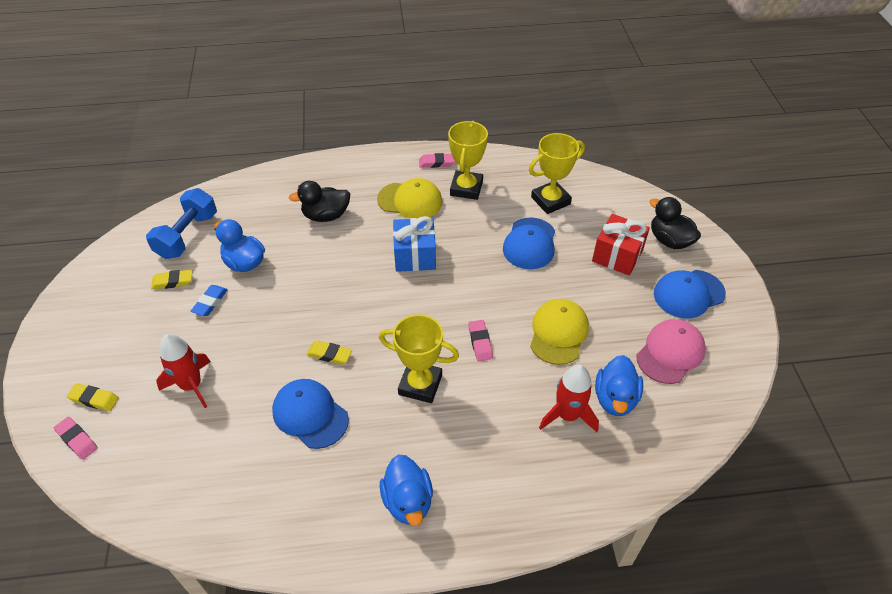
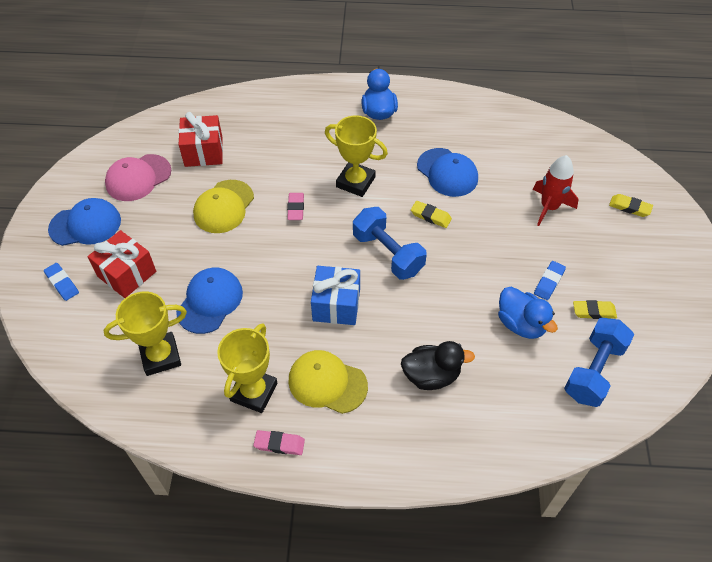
camera: 170 degrees left, 5 degrees up
(77, 440) = (631, 179): pink eraser -> none
(372, 308) = (388, 254): none -> blue dumbbell
(567, 415) = (246, 146): red rocket -> none
(615, 398) = (203, 152): blue duck -> red gift
(669, 240) = (62, 283): black duck -> blue eraser

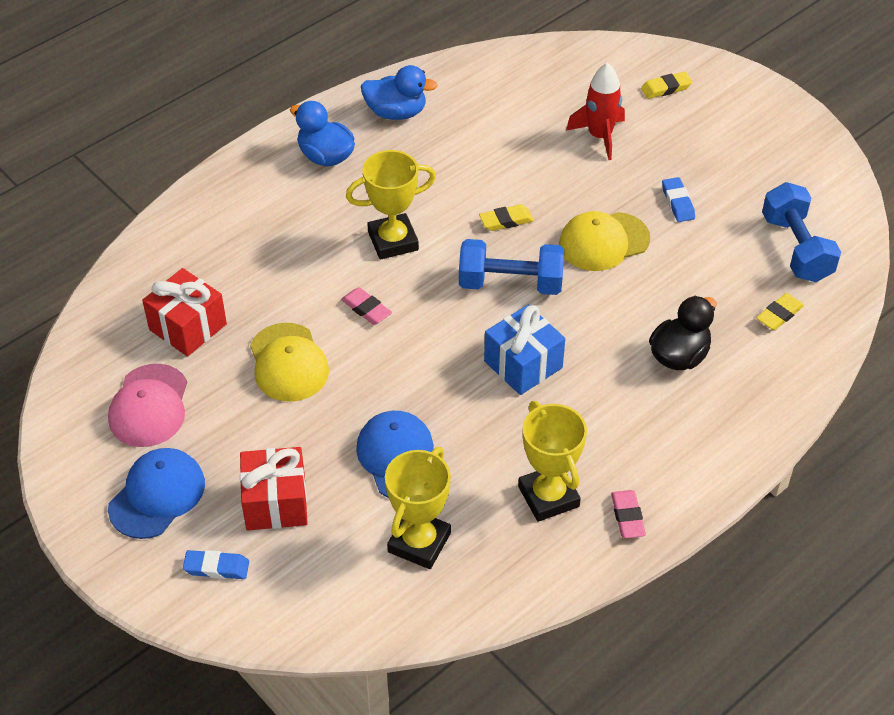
camera: 45 degrees left, 5 degrees down
(279, 444) = (627, 517): pink eraser -> pink eraser turned 60 degrees counterclockwise
(327, 383) = (602, 434): yellow cap -> yellow cap (603, 242)
(447, 172) = (470, 169): blue cap -> none
(521, 324) = (697, 255): blue duck -> blue duck (396, 112)
(594, 311) = (741, 200): yellow eraser -> yellow eraser (779, 314)

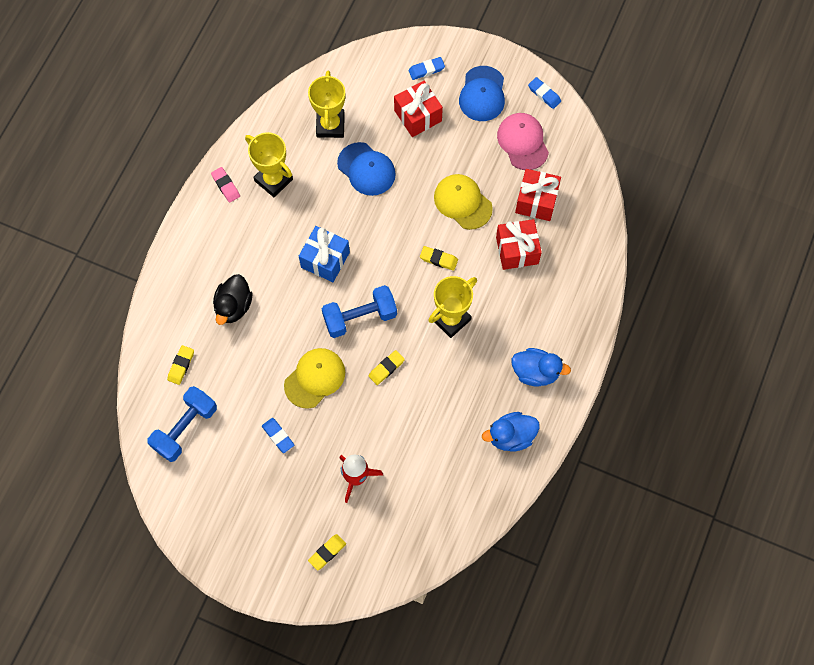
camera: 155 degrees right, 20 degrees up
(68, 458) = (544, 94): none -> blue eraser
(256, 282) = (517, 250): none -> red gift
(366, 309) = (438, 259): pink eraser -> yellow eraser
(796, 248) = (185, 428): blue dumbbell -> blue dumbbell turned 75 degrees clockwise

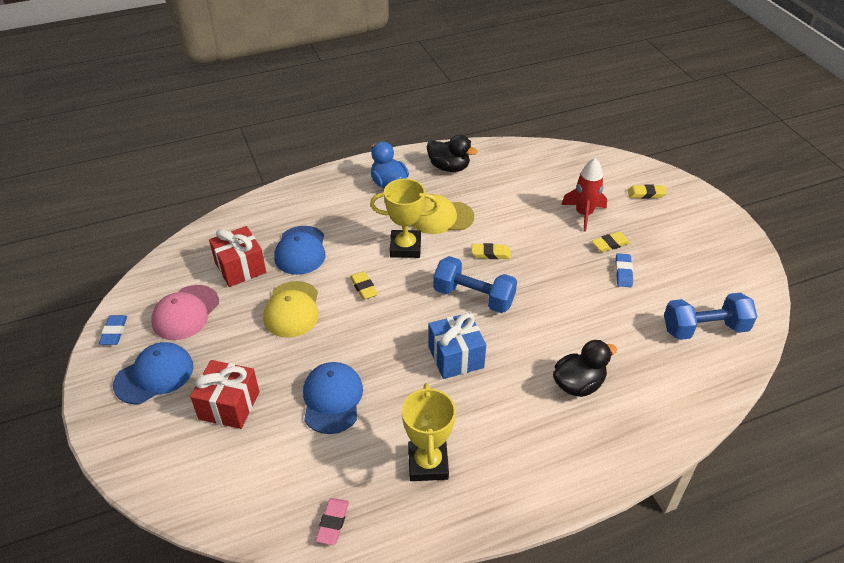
camera: 135 degrees left, 25 degrees down
(181, 366) = (672, 375): yellow eraser -> yellow eraser (610, 244)
(226, 186) = (482, 500): pink eraser -> pink eraser (332, 523)
(315, 378) = (555, 286): yellow cap -> yellow cap (440, 217)
(330, 125) = (313, 468): yellow trophy -> none
(426, 70) = (162, 440): blue eraser -> none
(511, 436) = (449, 167): blue duck -> black duck
(517, 250) = (300, 250): red gift -> blue cap

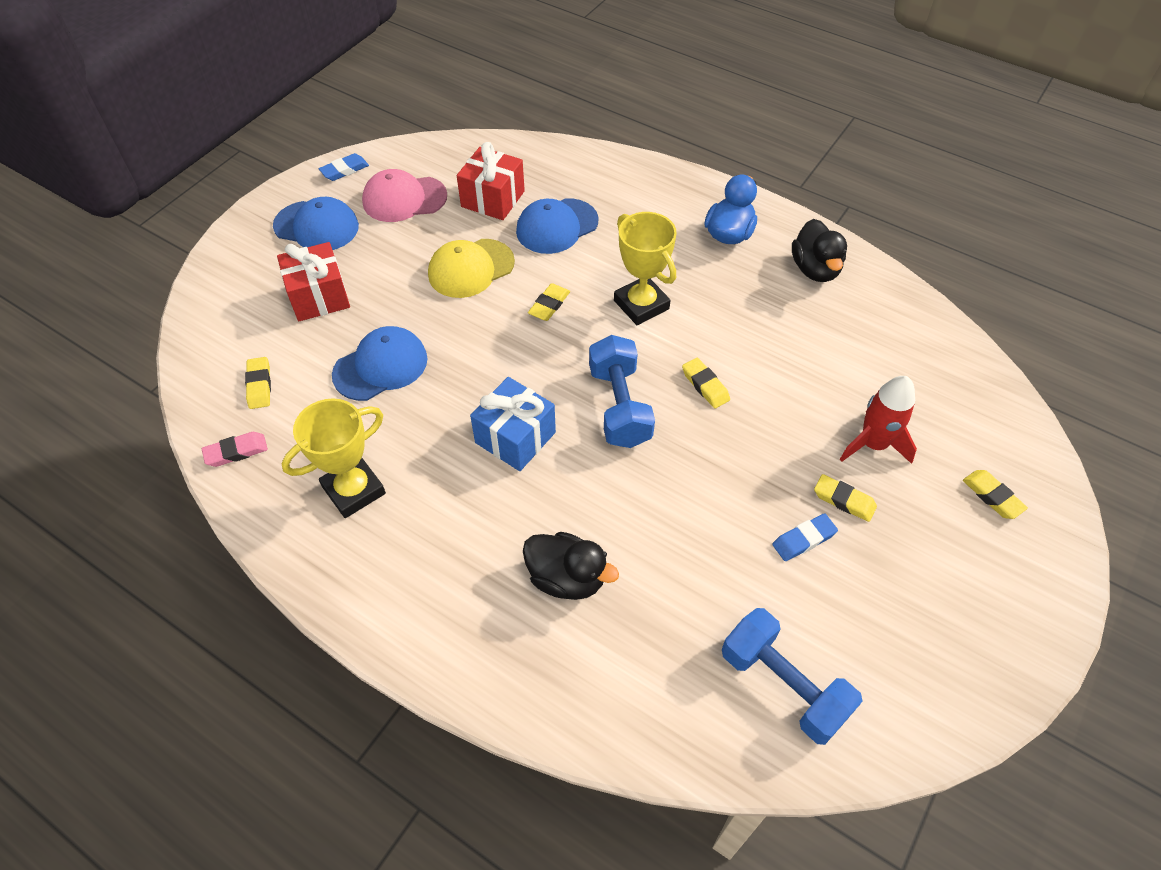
camera: 55 degrees right, 10 degrees up
(281, 481) = (259, 385): none -> yellow eraser
(440, 217) = (720, 308): yellow cap -> none

